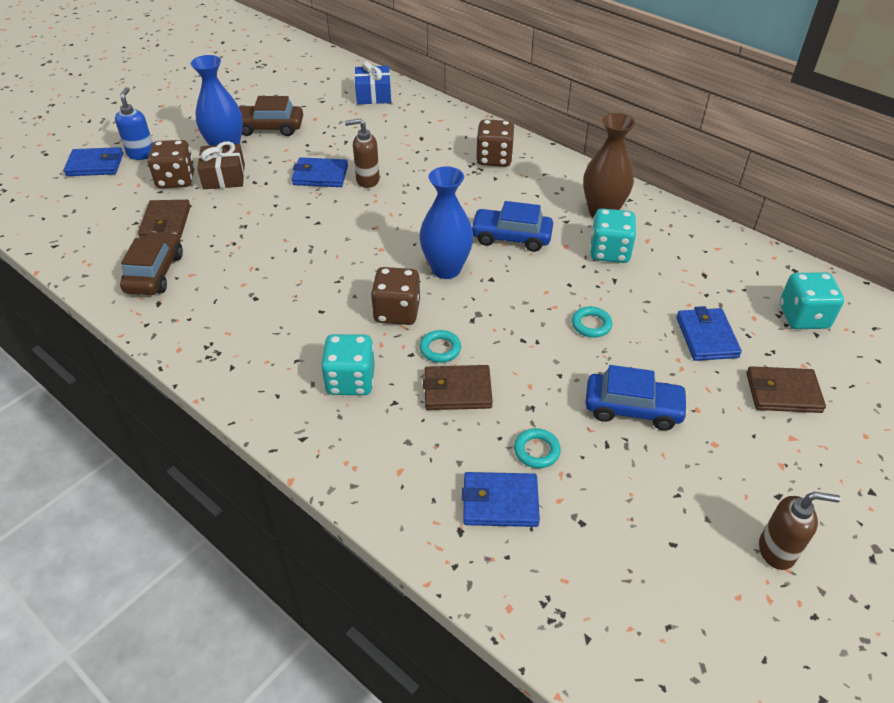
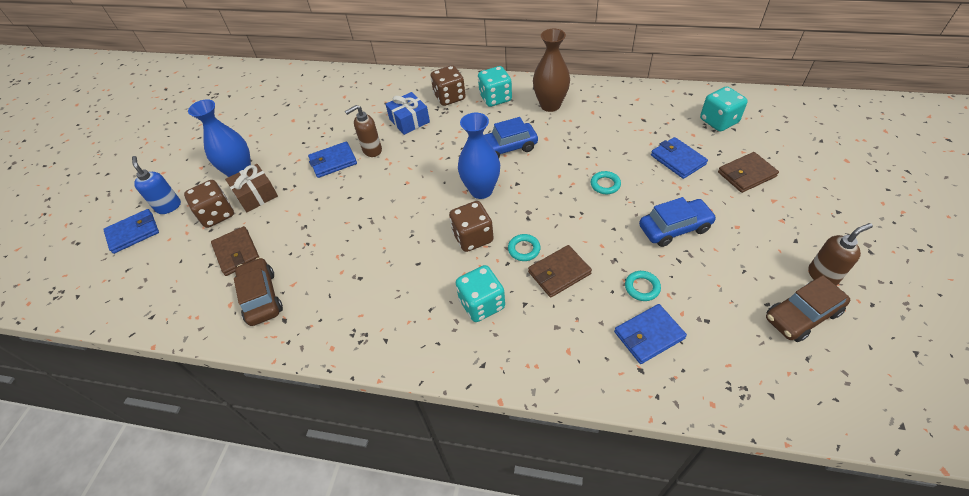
camera: 25 degrees left, 5 degrees up
(269, 128) = (262, 141): brown car -> brown car (801, 315)
(373, 95) = (324, 85): blue gift -> blue gift (409, 121)
(609, 252) = (576, 130): turquoise dice -> turquoise dice (495, 98)

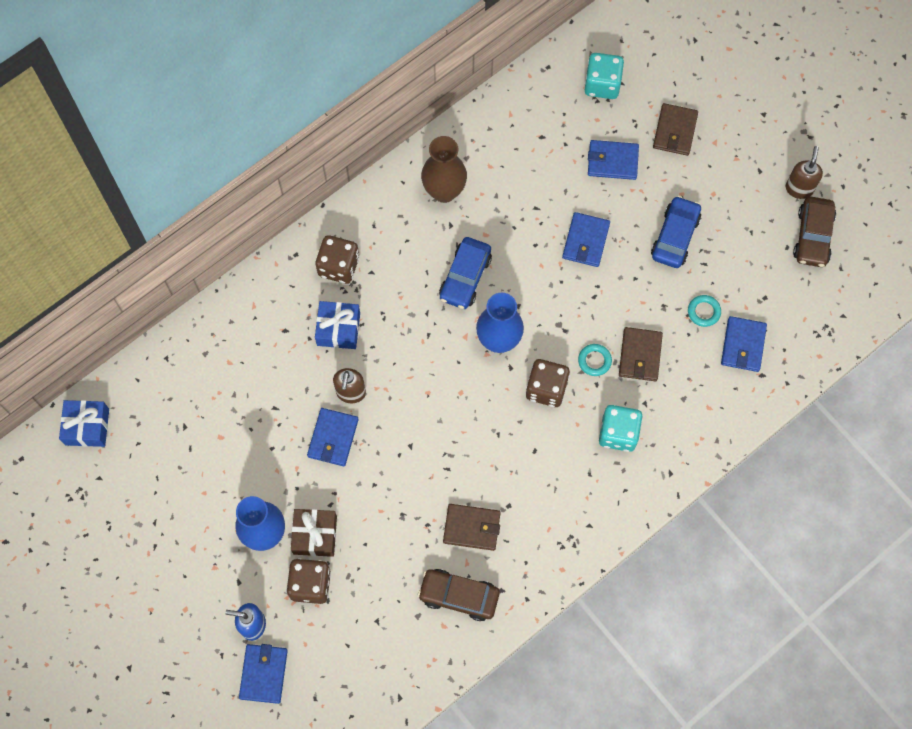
camera: 55 degrees left, 20 degrees up
(237, 252) = (383, 591): brown wallet -> brown wallet (471, 528)
(257, 75) = (87, 427): none -> blue gift
(495, 98) = (384, 228): turquoise dice -> none
(605, 184) = (585, 241): turquoise ring -> blue wallet

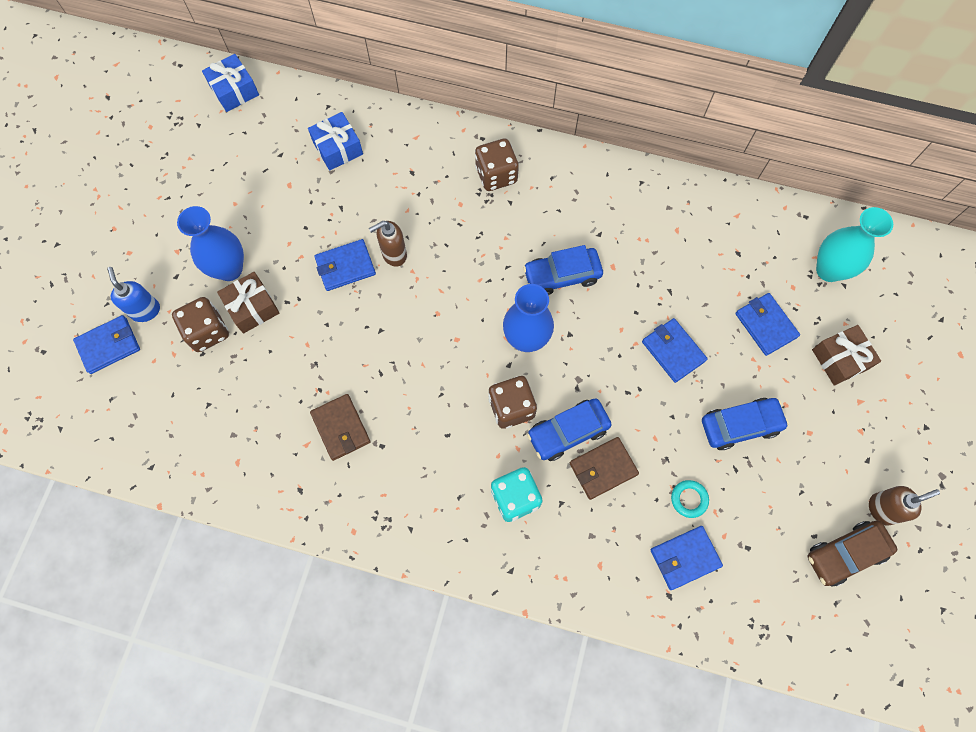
camera: 55 degrees right, 0 degrees up
(338, 329) = (442, 210): blue gift -> blue gift (338, 148)
(444, 191) = (625, 210): brown vase -> none
(459, 596) = (272, 457): brown car -> none
(585, 241) = (673, 351): blue wallet -> blue wallet turned 75 degrees clockwise
(594, 361) = (568, 432): turquoise ring -> blue car
(602, 84) = (829, 270): turquoise dice -> turquoise vase
(675, 131) = (840, 359): brown wallet -> brown gift

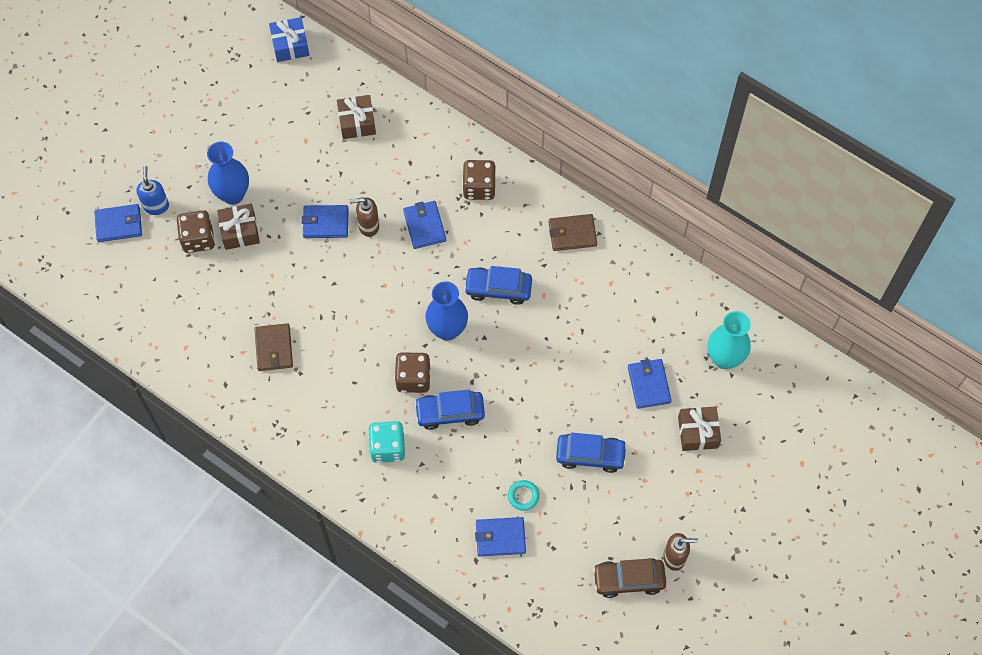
camera: 20 degrees right, 5 degrees down
(338, 148) = (357, 122): blue gift -> brown gift
(603, 469) = (465, 450): brown wallet -> brown wallet (572, 234)
(673, 351) = (562, 379): blue wallet -> blue wallet (424, 226)

